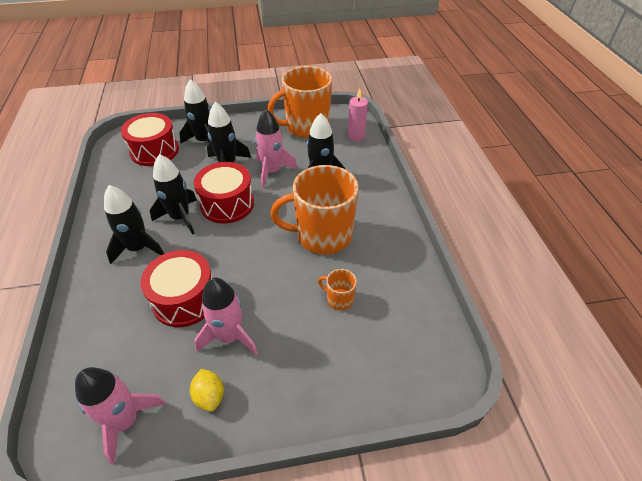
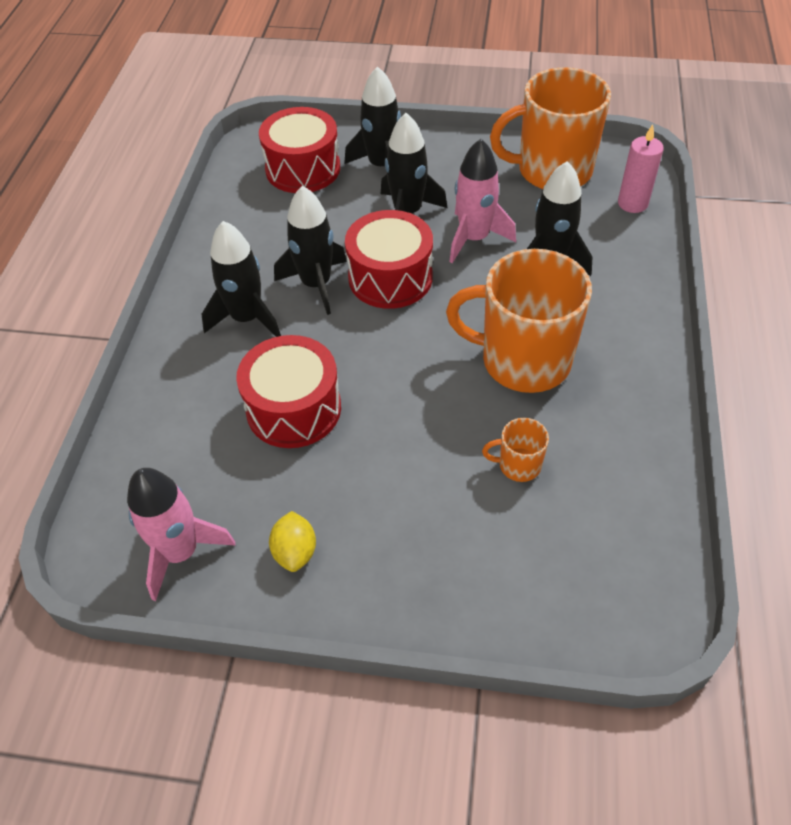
camera: 20 degrees right, 5 degrees up
(230, 336) = (343, 478): pink rocket -> none
(339, 299) = (518, 465): orange mug -> orange mug turned 45 degrees counterclockwise

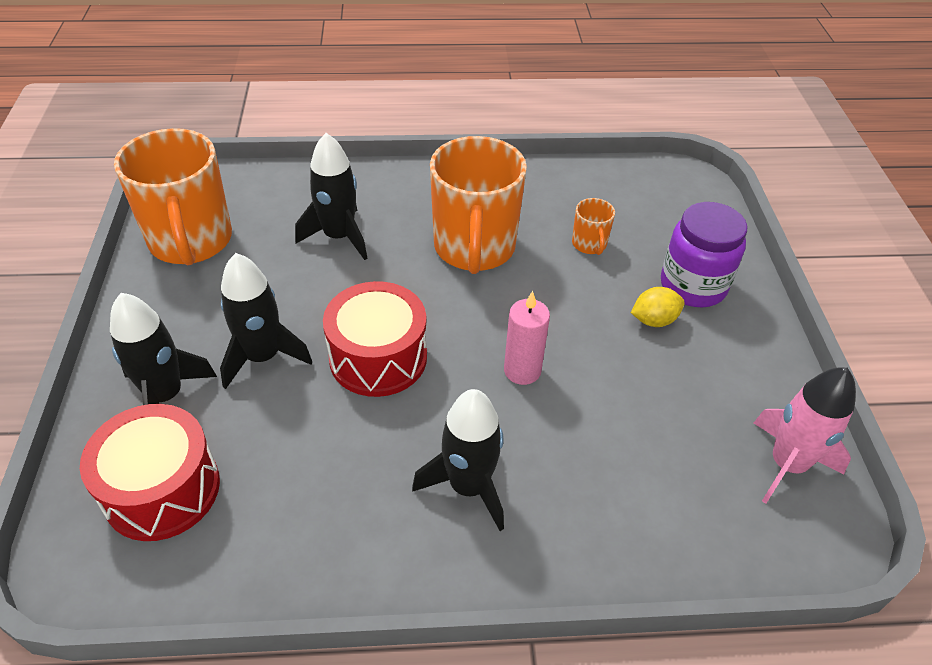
camera: 105 degrees left, 5 degrees down
(294, 408) = (586, 409): red drum -> none
(295, 552) = (739, 375): yellow lemon -> yellow lemon (654, 320)
(316, 284) = (399, 426): black rocket -> none
(434, 552) = (693, 286): none -> purple jar
(474, 238) = (307, 294): pink rocket -> none
(632, 203) = (249, 185): pink candle -> pink candle (522, 370)

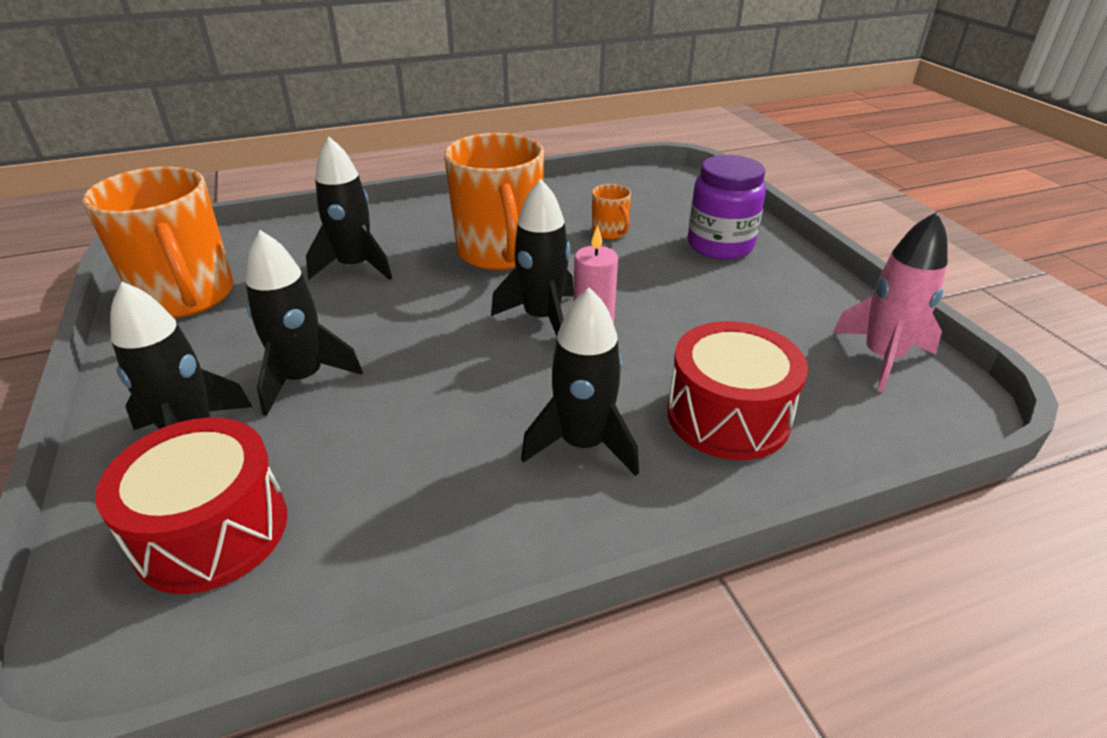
camera: 15 degrees left, 10 degrees down
(378, 357) = (436, 354): red drum -> red drum (728, 416)
(484, 338) = (542, 318): none -> black rocket
(654, 320) = (698, 275): yellow lemon -> none

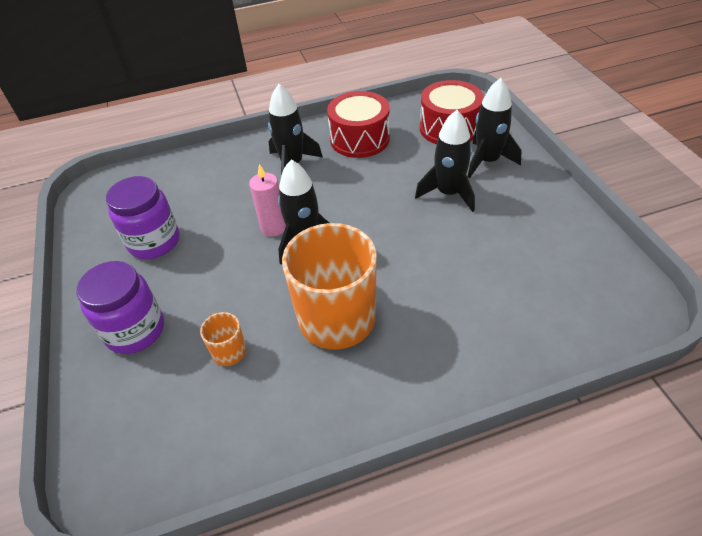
camera: 175 degrees left, 10 degrees up
(186, 297) = (577, 256): orange mug -> none
(355, 266) = (461, 295): black rocket -> none
(728, 416) = (215, 179): red drum -> red drum (359, 139)
(766, 322) = (154, 242): none -> purple jar
(882, 357) = (104, 216): pink rocket -> none

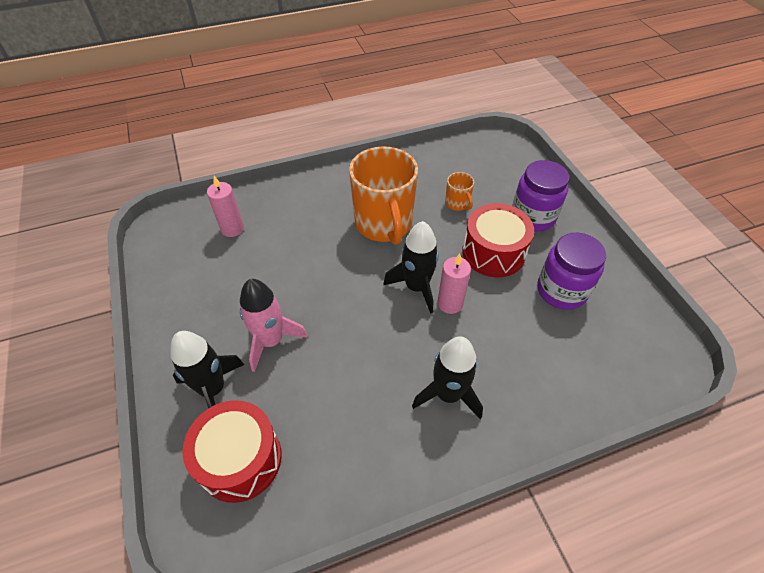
camera: 175 degrees right, 5 degrees up
(359, 139) = (364, 441): red drum -> red drum (493, 252)
(448, 193) = (271, 341): black rocket -> pink rocket
(540, 306) = (232, 229): none -> pink candle

